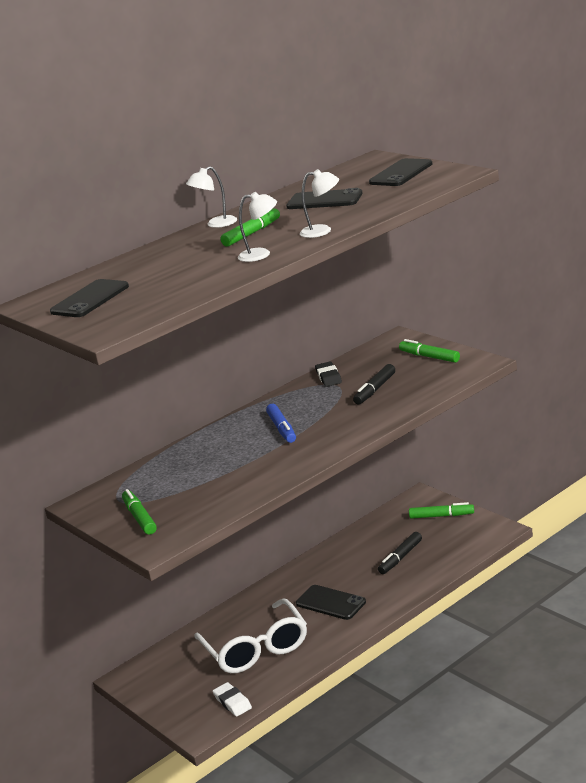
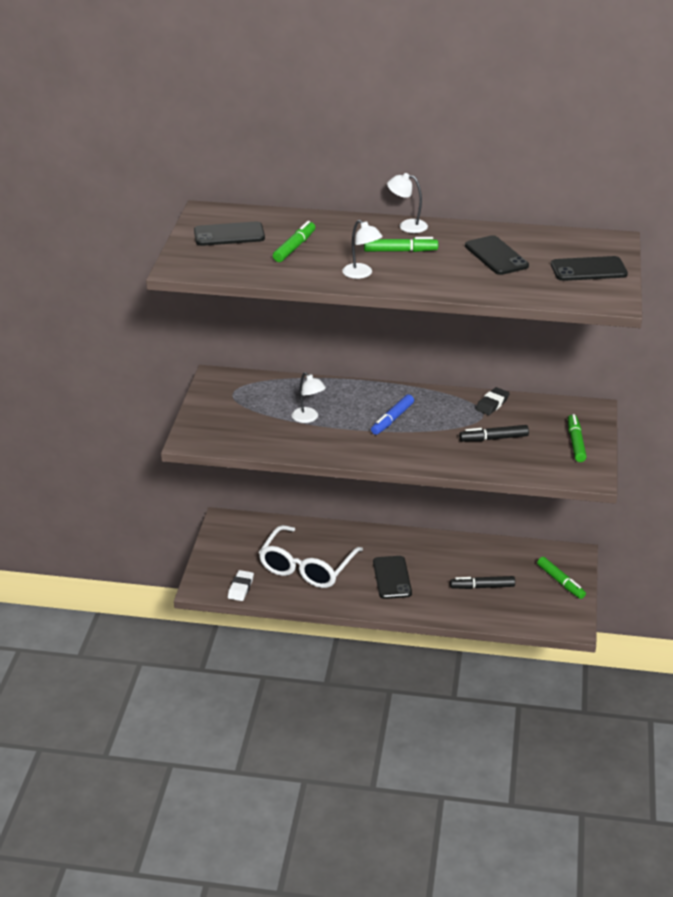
camera: 45 degrees right, 10 degrees up
(139, 518) = (219, 414): green marker -> green marker (294, 247)
(322, 231) = (429, 283): white lamp -> white lamp (308, 418)

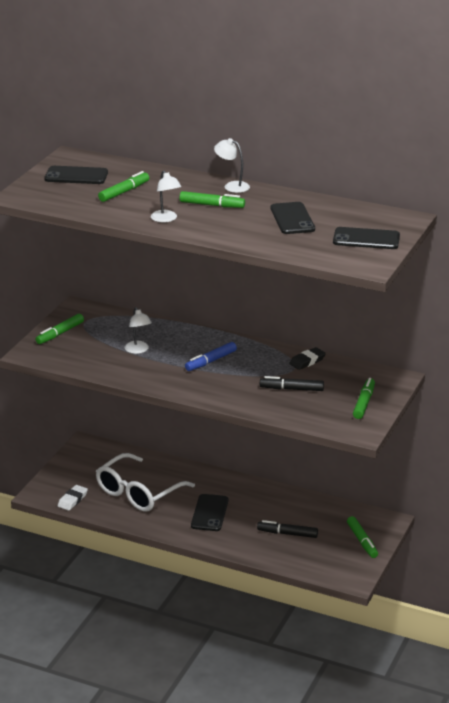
camera: 15 degrees right, 5 degrees down
(213, 411) = (60, 333): none -> green marker

